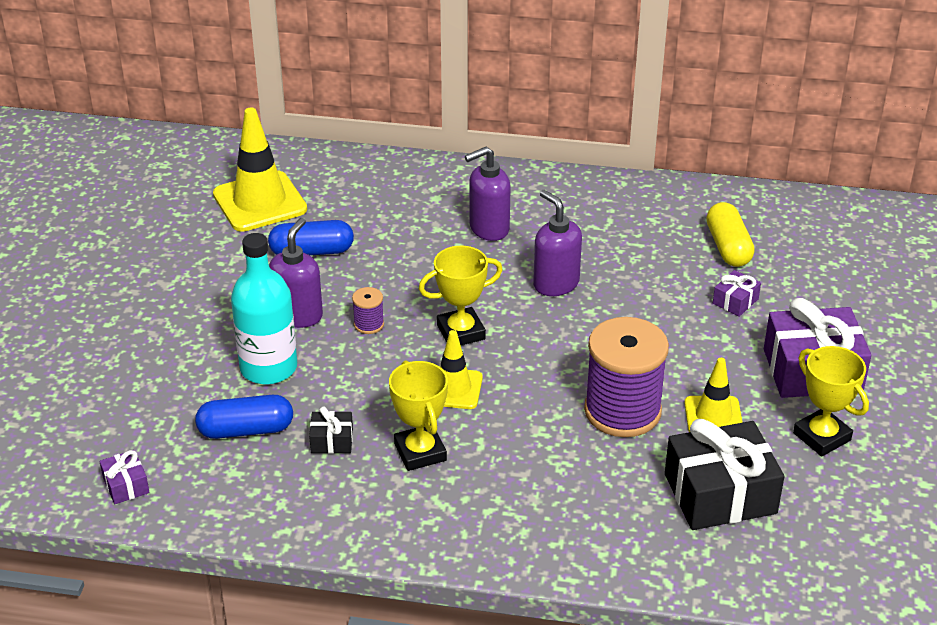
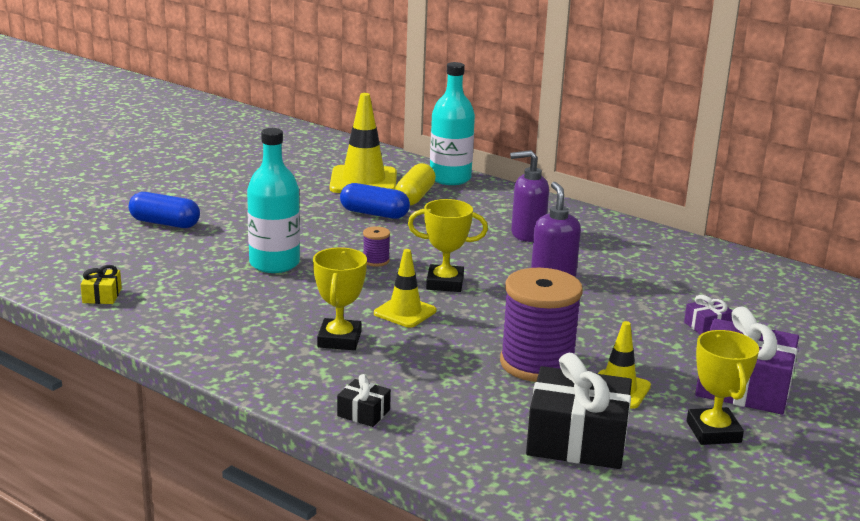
camera: 25 degrees right, 15 degrees down
(126, 485) = (102, 295): purple gift -> yellow gift
(246, 430) = (220, 291): blue capsule -> blue capsule (165, 223)
(298, 315) = (327, 243): purple soap dispenser -> none
(332, 441) = (277, 314): black gift -> black gift (363, 413)
(348, 166) = (450, 178): none -> turquoise bottle
(728, 247) = (731, 293): yellow capsule -> yellow capsule (414, 197)

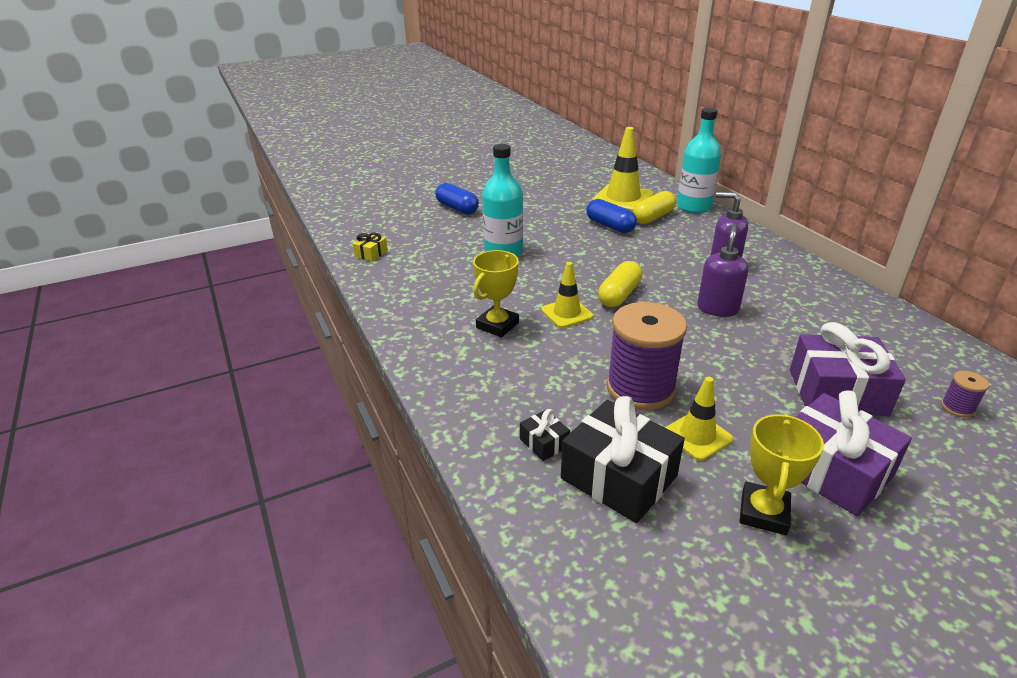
camera: 30 degrees right, 10 degrees up
(363, 413) = (461, 395): black gift -> black gift (544, 443)
(376, 261) = (580, 265): purple spool -> purple spool (957, 407)
(445, 283) = (619, 295): yellow trophy -> yellow capsule
(707, 326) = (837, 392): purple gift -> purple gift, size x2.20

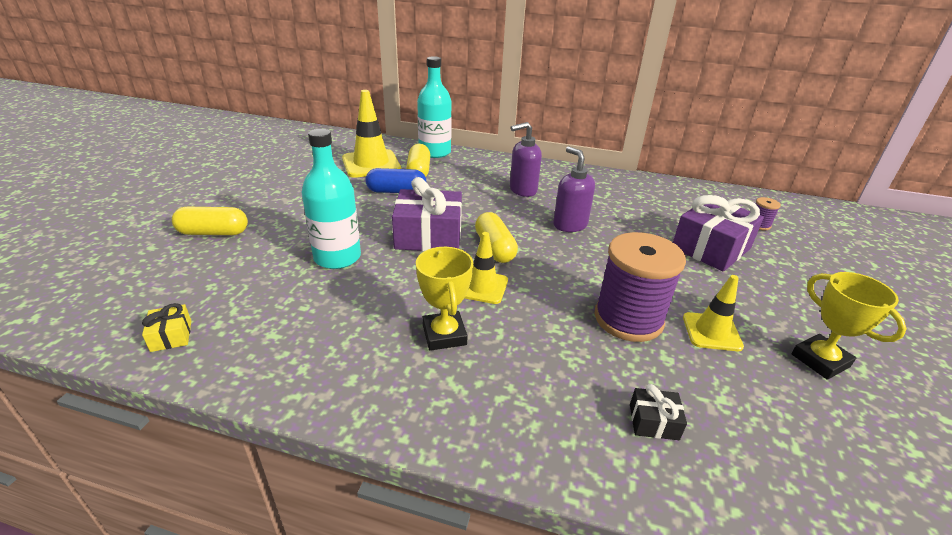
camera: 50 degrees left, 0 degrees up
(457, 208) = (213, 232): blue capsule -> yellow capsule
(618, 477) = (734, 406): black gift -> none
(832, 471) = (790, 303): purple gift -> purple gift (428, 236)

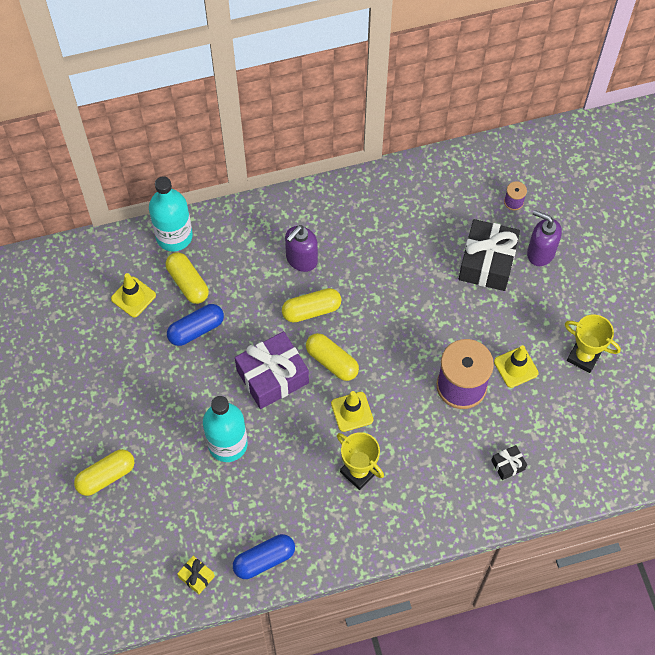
camera: 30 degrees left, 30 degrees up
(254, 359) = (264, 560): none -> blue capsule
(371, 164) = (133, 297): yellow traffic cone -> yellow traffic cone, size x0.60
(505, 215) = (311, 310): none -> yellow capsule
(569, 225) = (369, 293): purple soap dispenser -> purple soap dispenser (540, 252)
(711, 248) = (487, 262): purple gift -> black gift

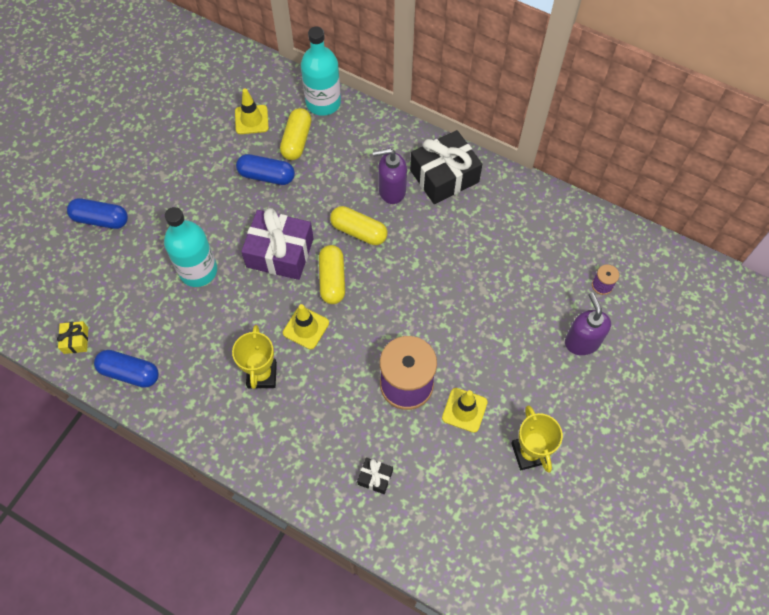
camera: 45 degrees right, 0 degrees up
(106, 476) = (101, 219): yellow capsule -> blue capsule
(487, 262) = (529, 312): black gift -> black gift (444, 176)

